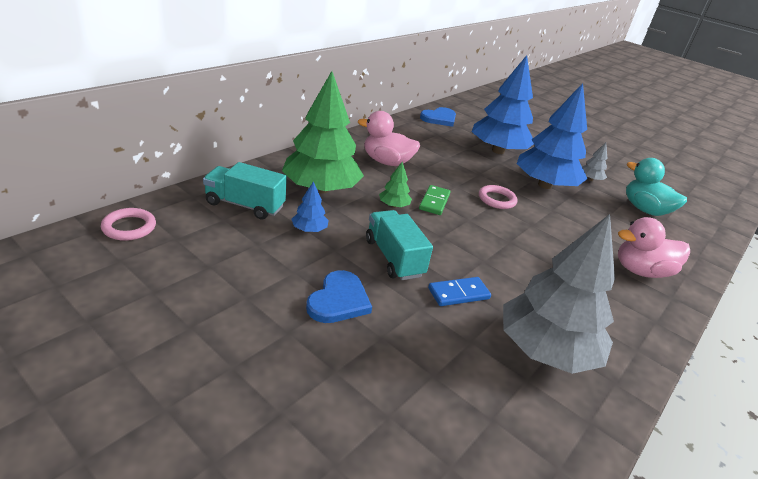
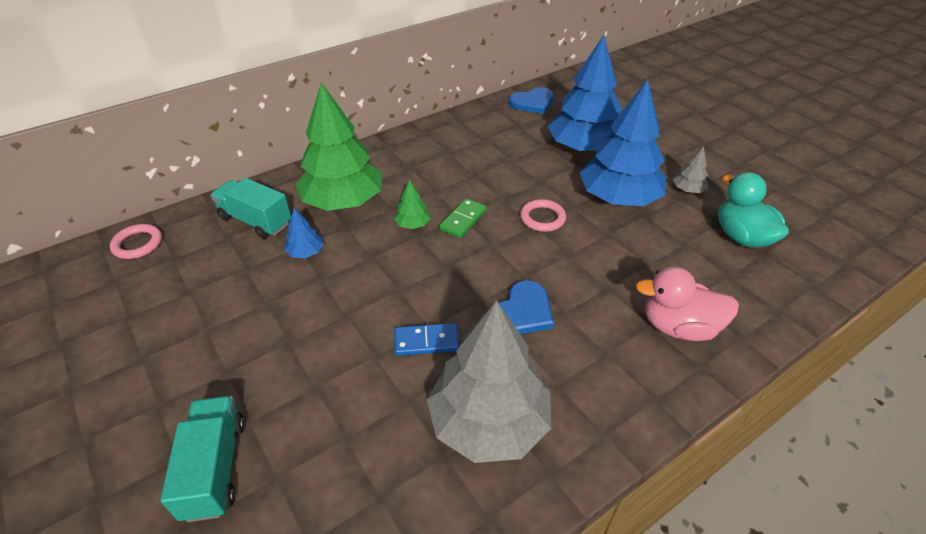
camera: 20 degrees right, 10 degrees up
(339, 300) = (293, 340): blue heart -> blue heart (522, 312)
(386, 162) = (435, 166): pink duck -> none
(394, 258) = (378, 291): turquoise truck -> turquoise truck (215, 468)

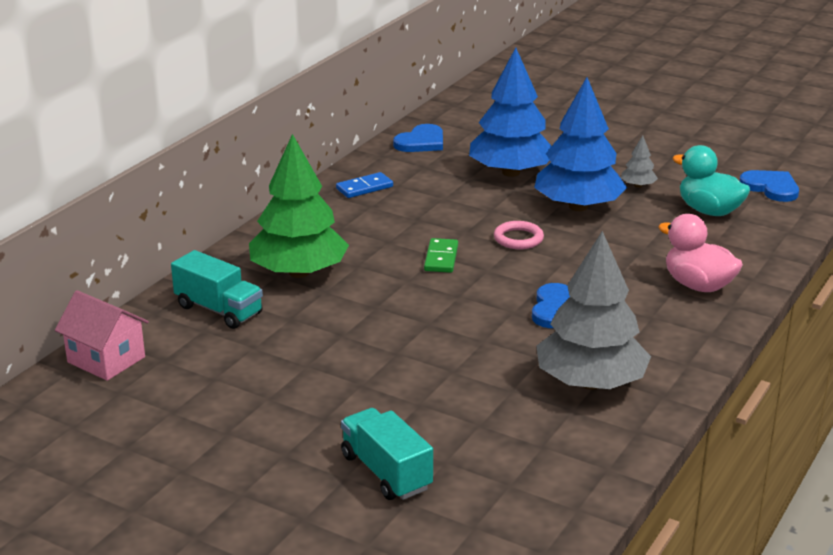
camera: 25 degrees left, 15 degrees down
(138, 244) = (106, 359): pink ring -> pink house
(255, 221) = (219, 310): turquoise truck -> turquoise truck turned 150 degrees counterclockwise
(306, 252) = (304, 320): blue tree -> none
(413, 224) = (393, 273): green tree -> none
(426, 341) = (490, 350): blue domino -> blue domino (364, 188)
(678, 327) = (698, 285): pink duck -> pink duck turned 60 degrees clockwise
(821, 226) = (771, 187): none -> blue heart

